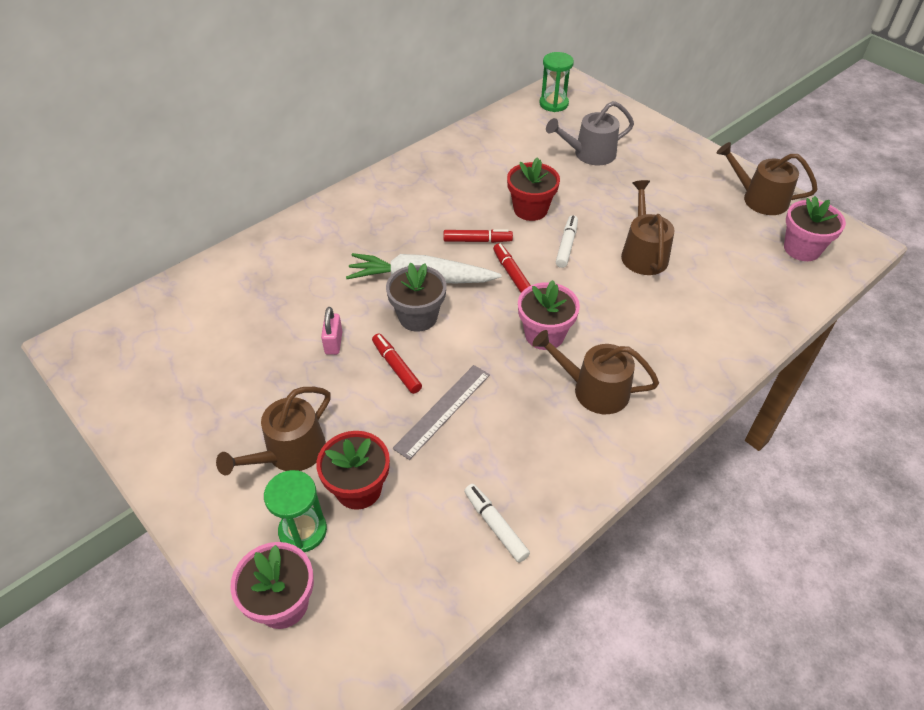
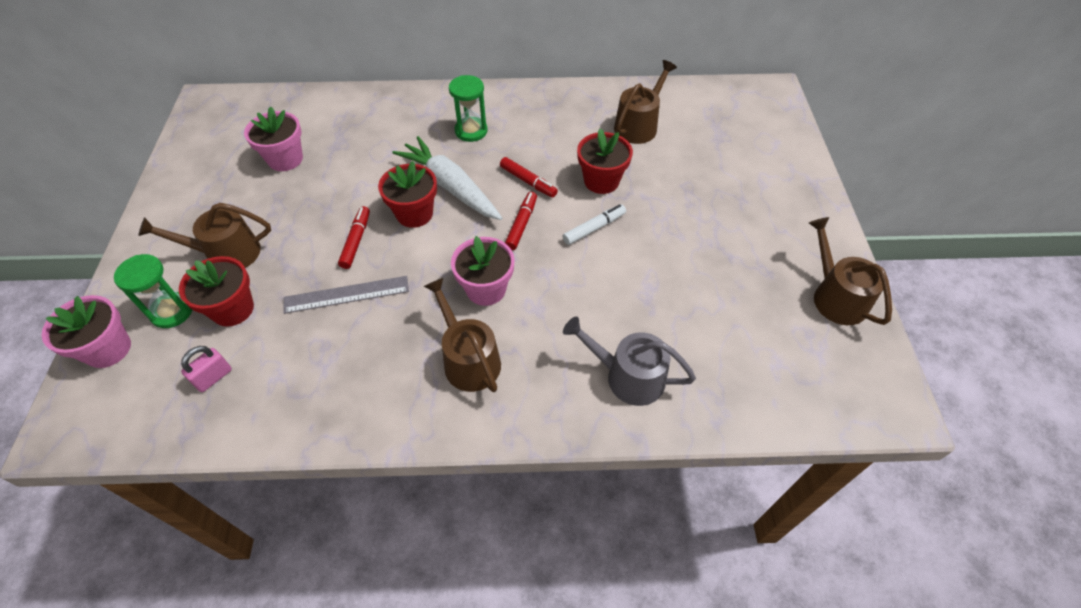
camera: 40 degrees right, 5 degrees up
(333, 343) = (339, 196): pink padlock -> pink padlock (213, 377)
(418, 317) = (414, 214): grey flower pot -> red flower pot
(495, 526) = (276, 405): white marker -> none
(553, 104) = (735, 101): green hourglass -> green hourglass (471, 131)
(590, 154) = (713, 162): grey watering can -> grey watering can (628, 376)
(643, 253) = (652, 276): brown watering can -> brown watering can (638, 125)
(802, 249) = (819, 371): pink flower pot -> pink flower pot (285, 159)

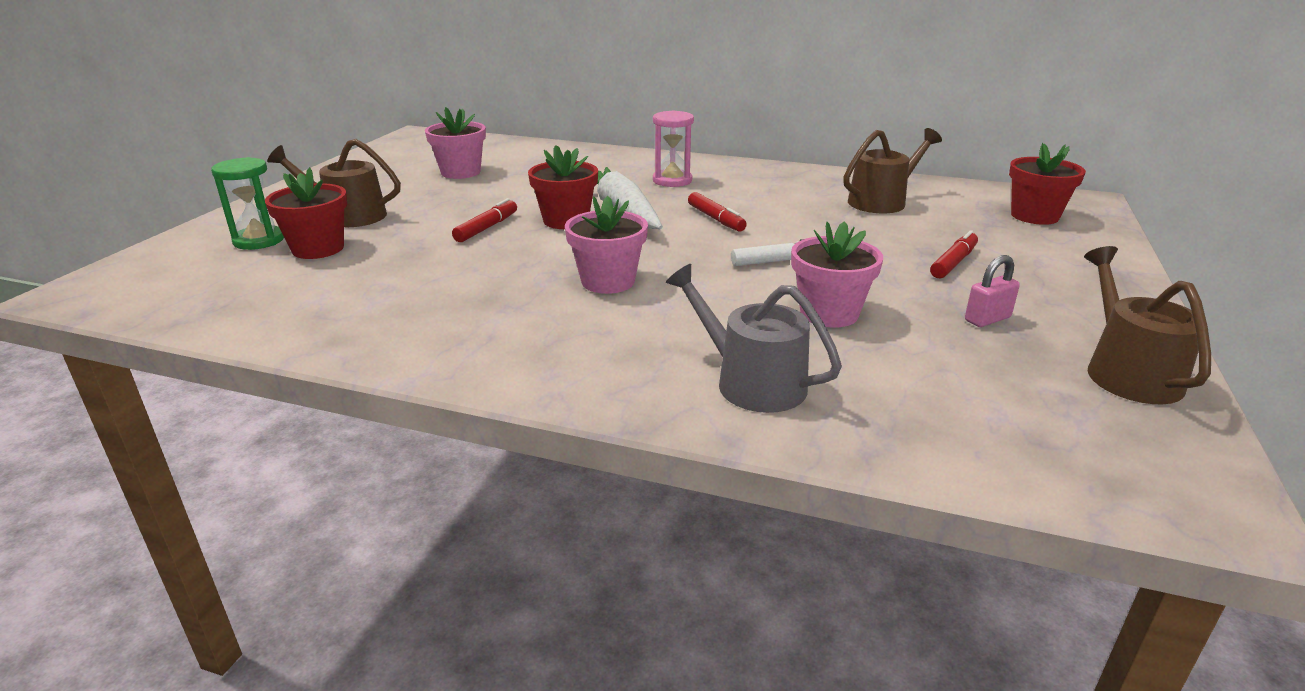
camera: 20 degrees right, 25 degrees down
(108, 349) = (175, 252): pink flower pot -> pink flower pot (829, 313)
(213, 377) = (252, 287): pink padlock -> pink padlock (987, 319)
(346, 295) = (444, 259): grey ruler -> none
(468, 359) = (544, 328): brown watering can -> none
(471, 131) = (672, 180): green hourglass -> pink hourglass
(521, 224) = (686, 245): red marker -> red marker (953, 262)
(601, 181) = (809, 231): red flower pot -> red flower pot (1034, 216)

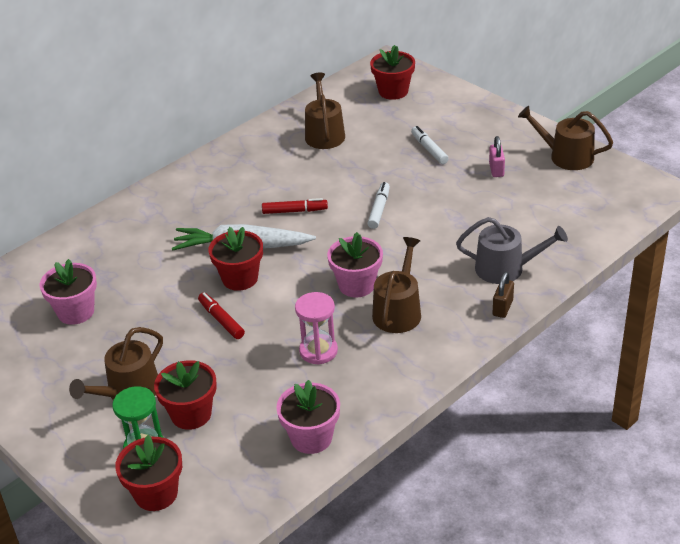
camera: 60 degrees left, 10 degrees up
(182, 261) = (156, 494): none -> red flower pot
(575, 319) = (398, 311): none -> brown watering can
(648, 402) = (502, 308): none -> brown padlock
(672, 180) = (203, 206): pink hourglass -> pink hourglass (318, 351)
(751, 382) = (505, 268): grey watering can -> grey watering can turned 150 degrees counterclockwise
(829, 313) = (455, 217): pink flower pot -> pink flower pot (311, 438)
(953, 262) = (429, 149): red marker -> white marker

